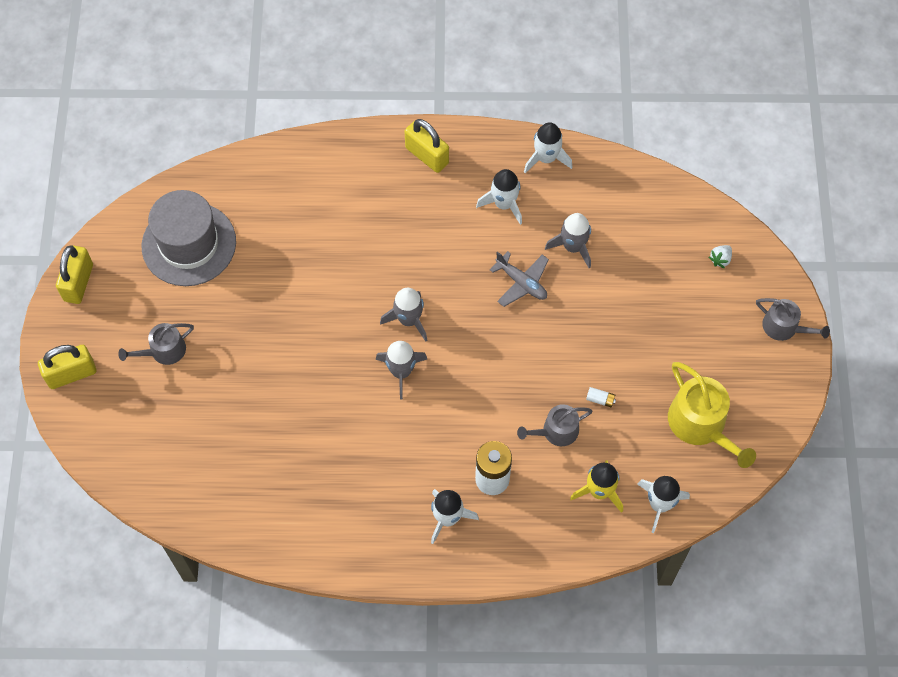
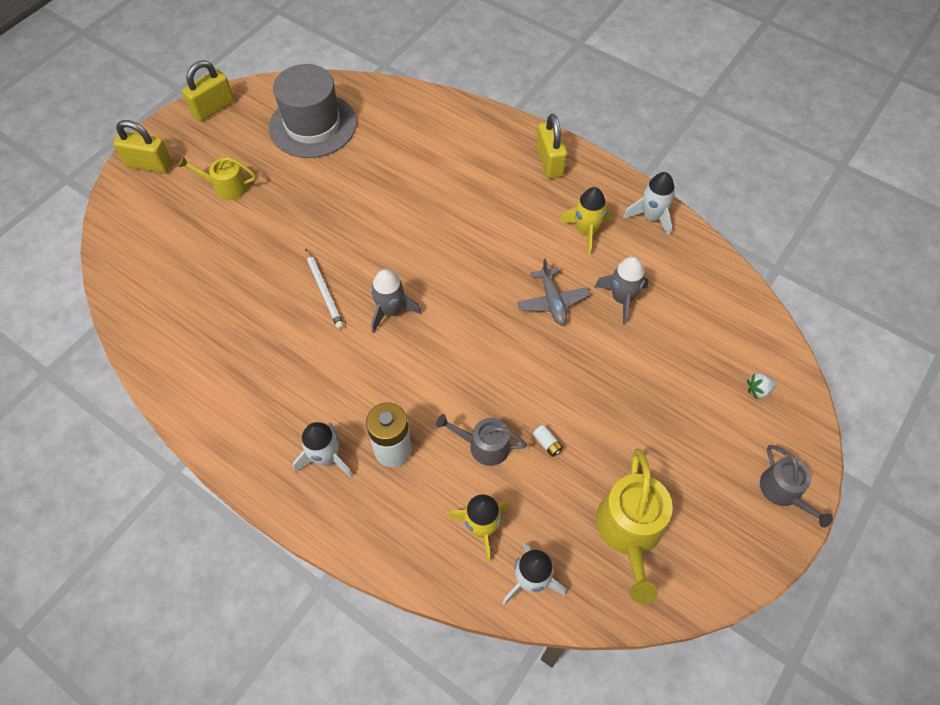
camera: 35 degrees right, 5 degrees down
(163, 351) = (226, 187): grey watering can -> yellow watering can
(332, 389) = (324, 291): none -> white pencil
(408, 319) = (431, 274): grey rocket -> none
(504, 204) = (586, 232): white rocket -> yellow rocket

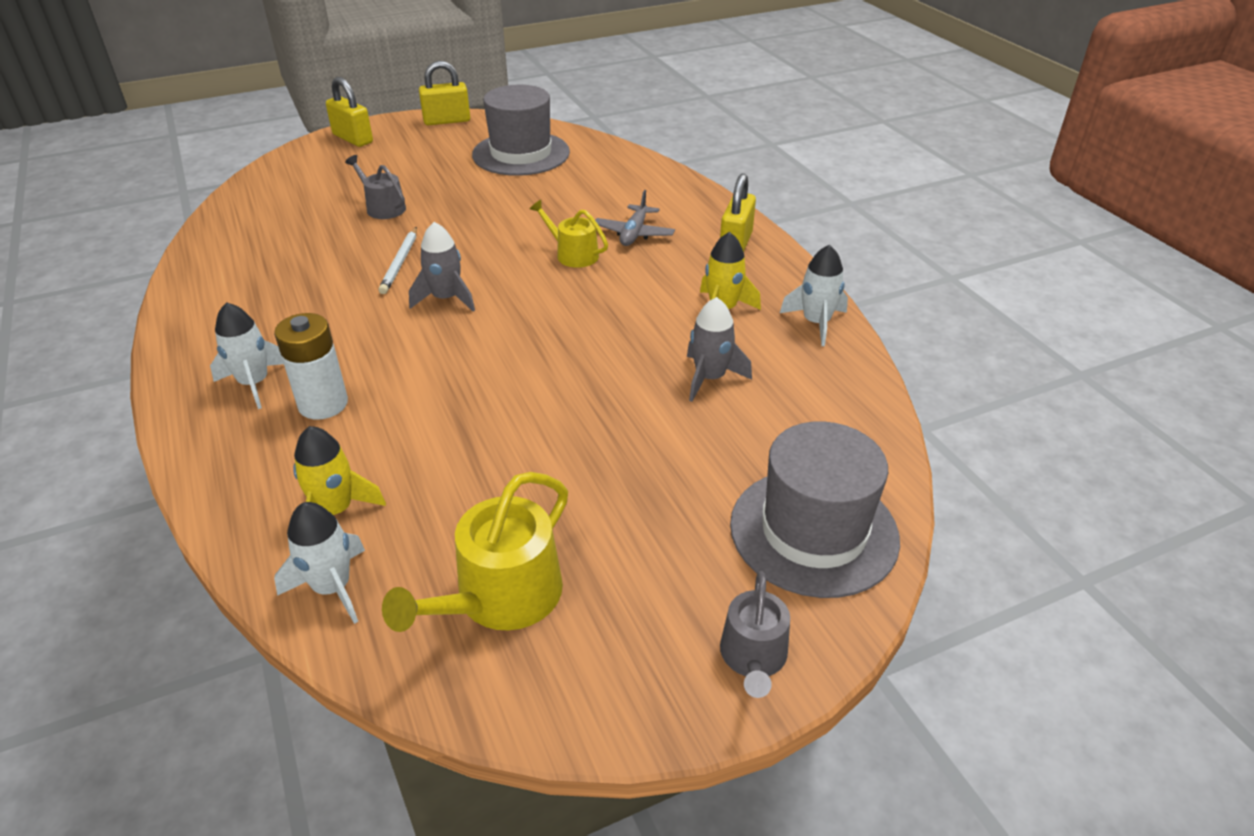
camera: 30 degrees right, 20 degrees down
(226, 187) = (398, 169): yellow watering can -> yellow watering can (573, 254)
(484, 445) = (418, 440): grey watering can -> grey watering can (383, 207)
(547, 443) = (489, 469): white battery -> none
(552, 301) = (625, 351): grey plane -> grey plane (634, 233)
(758, 390) = (813, 531): white strawberry -> grey hat

